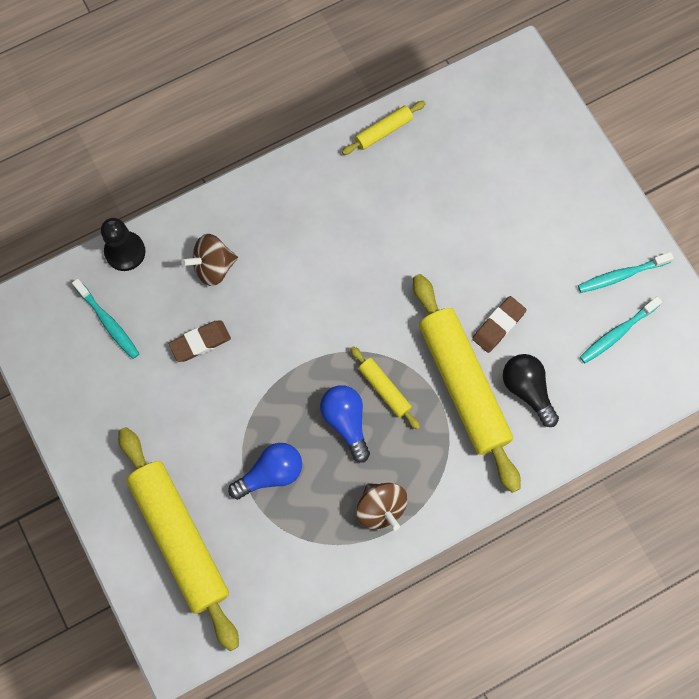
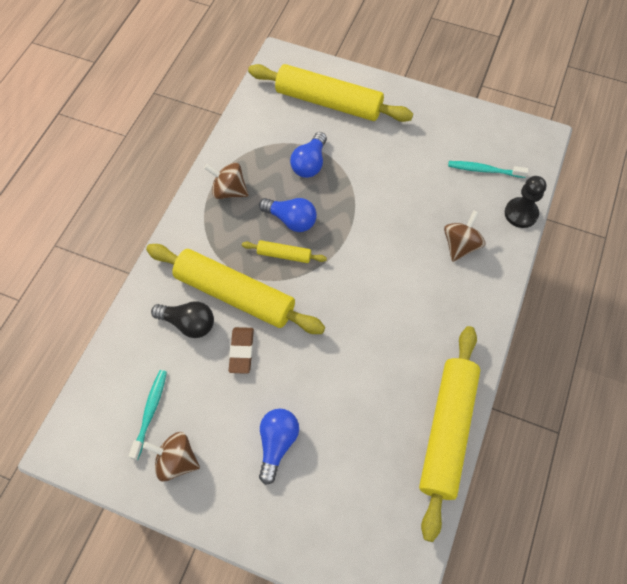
camera: 140 degrees right, 10 degrees down
(200, 342) = (421, 199): brown eraser -> none
(383, 131) = (447, 431): yellow rolling pin -> yellow rolling pin, size x2.24
(528, 225) = (277, 443): none -> blue light bulb
(621, 275) = (176, 460): turquoise toothbrush -> brown spinning top

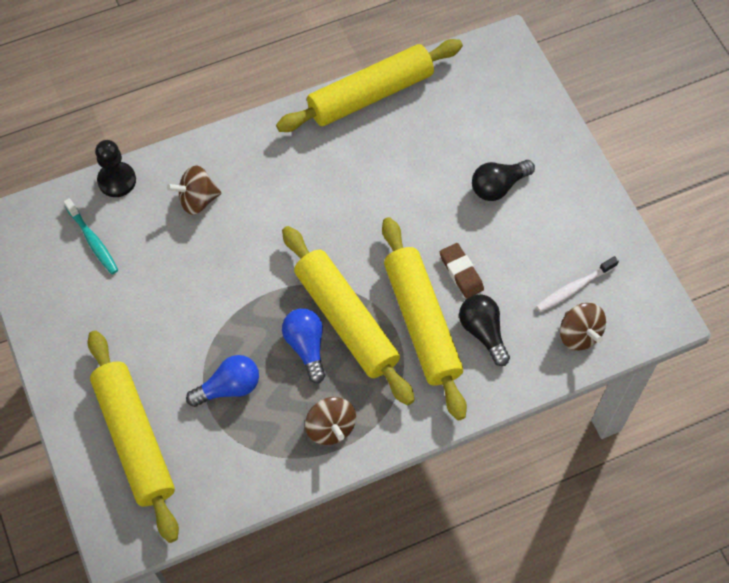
camera: 135 degrees left, 0 degrees up
(150, 412) = (574, 288): turquoise toothbrush -> white toothbrush
(176, 460) = (583, 237): brown spinning top -> brown spinning top (579, 334)
(241, 351) = (461, 272): brown eraser -> brown eraser turned 75 degrees counterclockwise
(277, 443) = (498, 186): blue light bulb -> black light bulb
(284, 255) = (346, 321): yellow rolling pin -> yellow rolling pin, size x2.24

